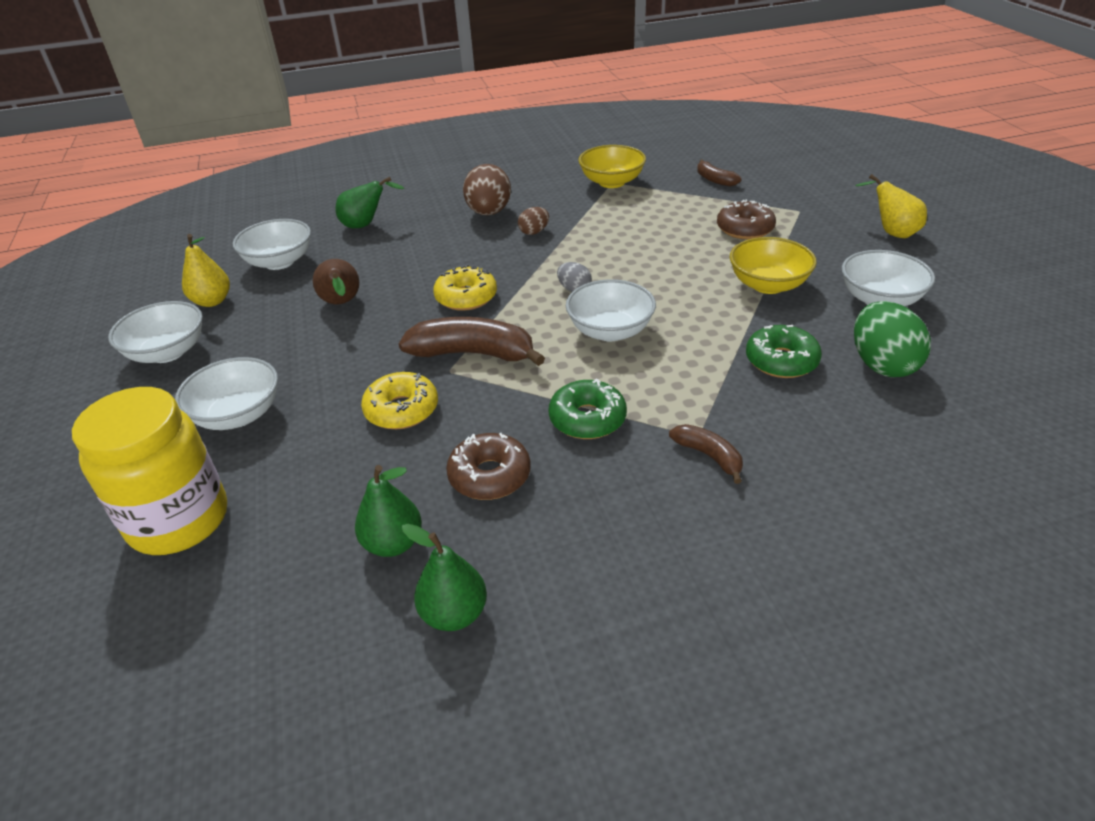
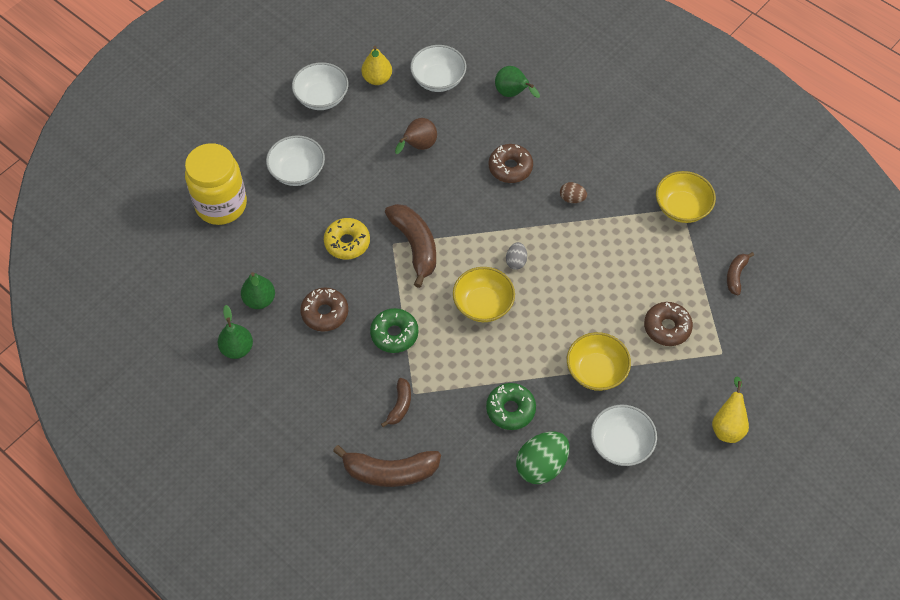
camera: 55 degrees right, 20 degrees up
(451, 254) = (510, 168): none -> brown donut
(466, 297) = (468, 207): yellow donut -> none
(489, 213) = (579, 156): brown egg -> none
(610, 331) = (483, 304): white bowl -> yellow bowl
(820, 509) = (390, 471): none -> brown banana

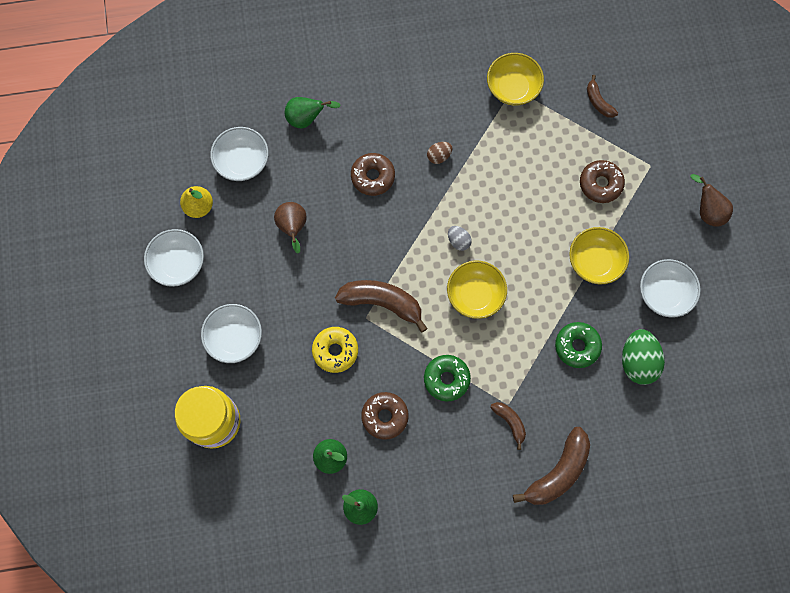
camera: 50 degrees left, 15 degrees up
(728, 426) = (707, 211): yellow pear -> brown pear

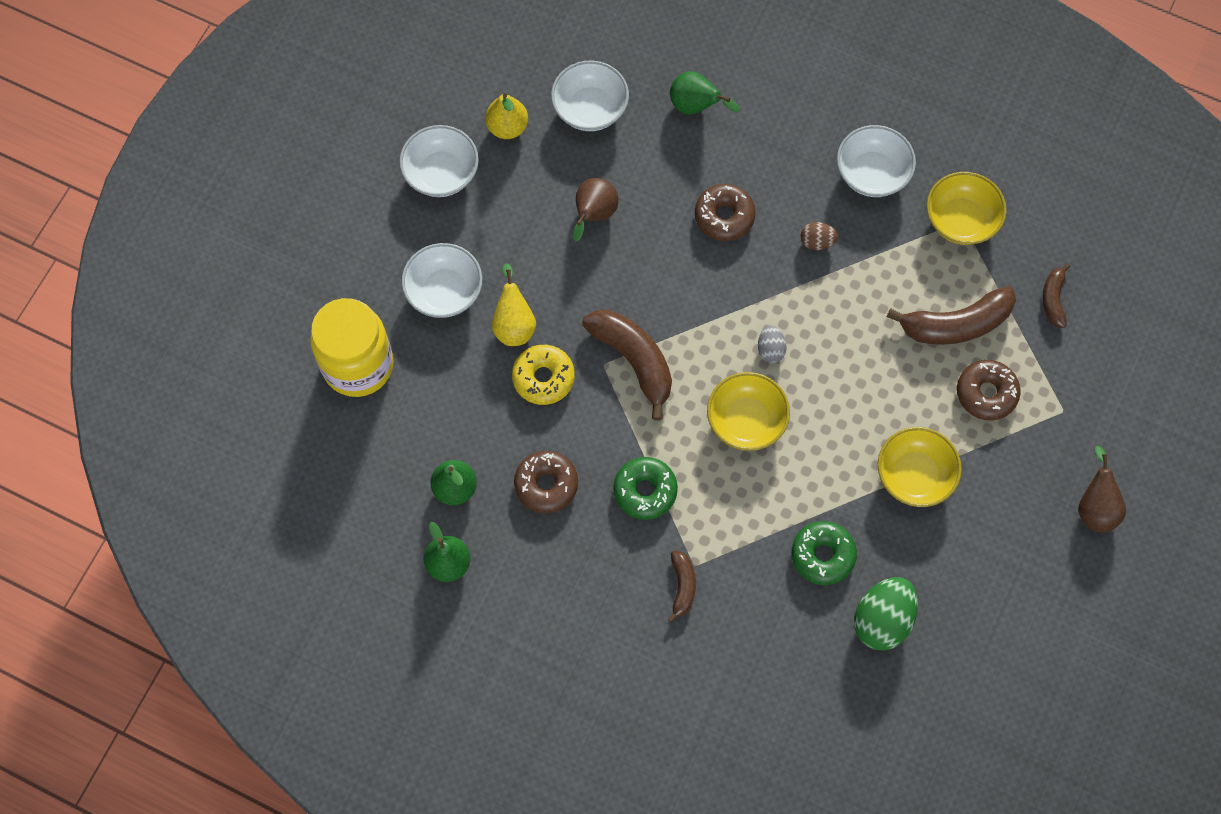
camera: 35 degrees right, 5 degrees down
(293, 329) = (514, 324): none -> yellow pear
(558, 472) = (697, 678): brown banana -> brown banana (956, 324)
(664, 293) = (971, 565): white bowl -> white bowl (872, 173)

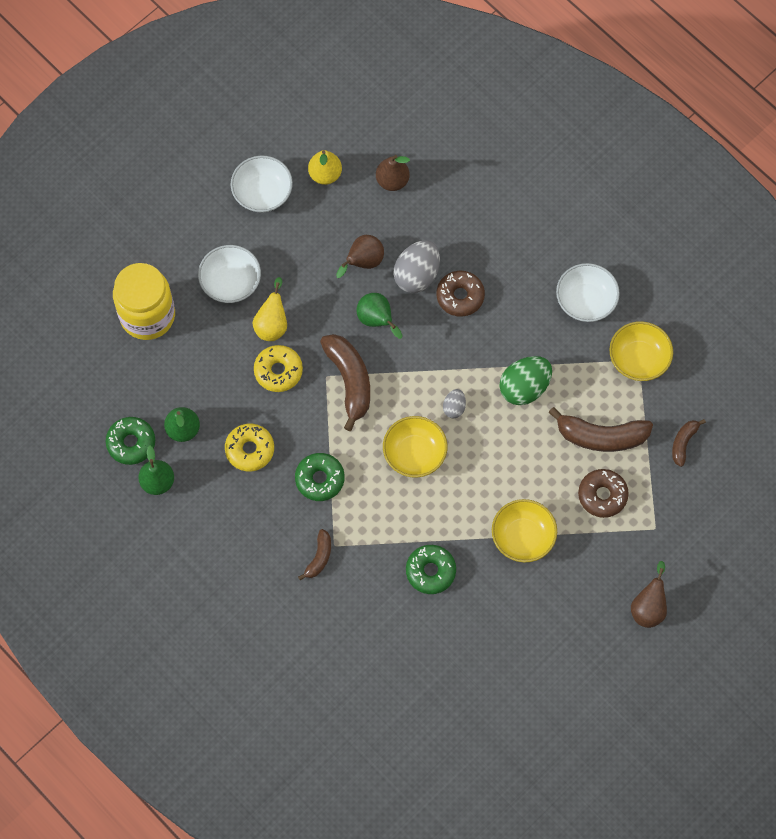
camera: 20 degrees right, 0 degrees up
(397, 527) = (131, 443): none -> green donut
(546, 485) = (250, 450): brown donut -> yellow donut
(590, 108) = (392, 180): white bowl -> brown pear
(663, 208) = (417, 275): none -> grey egg
(696, 106) = (472, 205): green pear -> green pear (377, 320)
(817, 242) = (522, 339): brown egg -> none
(882, 620) = (455, 633): green egg -> green egg (524, 387)

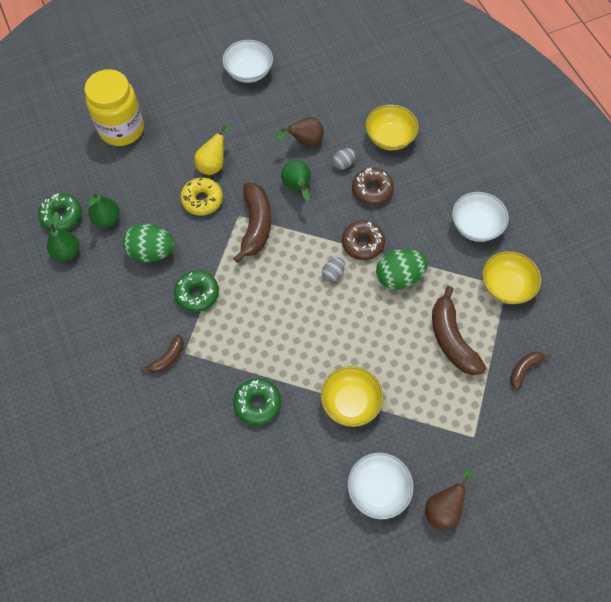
camera: 20 degrees right, 5 degrees down
(231, 282) = (196, 125): white bowl -> white bowl (378, 489)
(250, 450) = (151, 252): yellow donut -> green egg
(325, 174) = (302, 73): yellow pear -> none
(392, 180) = (352, 92): brown pear -> none
(414, 453) = (284, 300): yellow bowl -> yellow bowl (389, 137)
(417, 275) = (343, 164): grey egg -> grey egg, size x0.52
(601, 436) = (451, 339): brown banana -> brown banana turned 45 degrees clockwise
(602, 495) = (435, 390): brown donut -> brown donut (362, 243)

